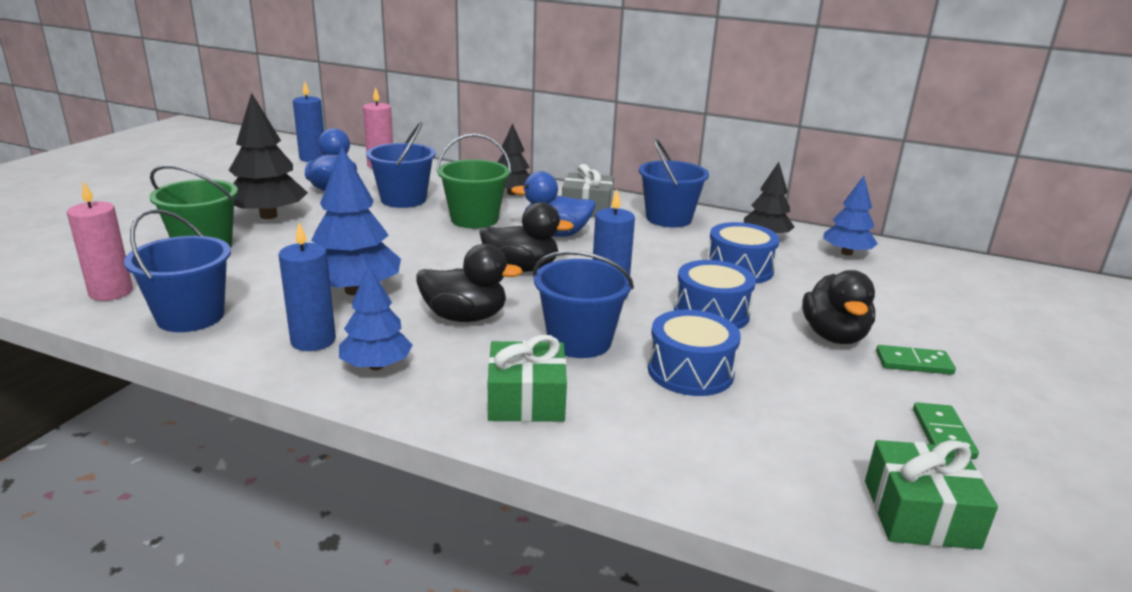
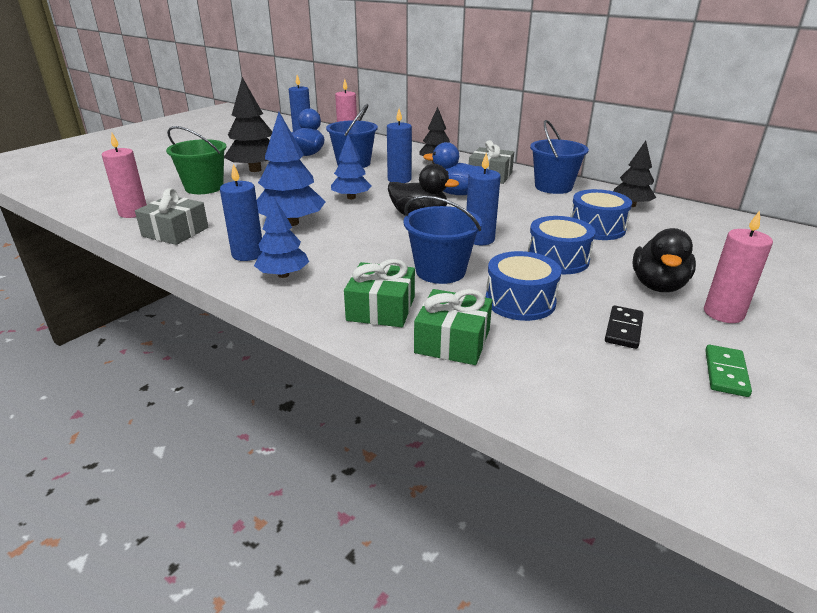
camera: 15 degrees right, 5 degrees up
(190, 316) = (175, 232): blue bucket -> grey gift
(465, 317) = (361, 247): black duck -> none
(474, 219) = (399, 179): green bucket -> blue candle
(818, 394) = (623, 329): none -> black domino
(846, 253) = (699, 222): blue tree -> blue tree (351, 197)
(913, 363) = (723, 313): green domino -> pink candle
(920, 513) = (674, 434): green gift -> green gift (452, 341)

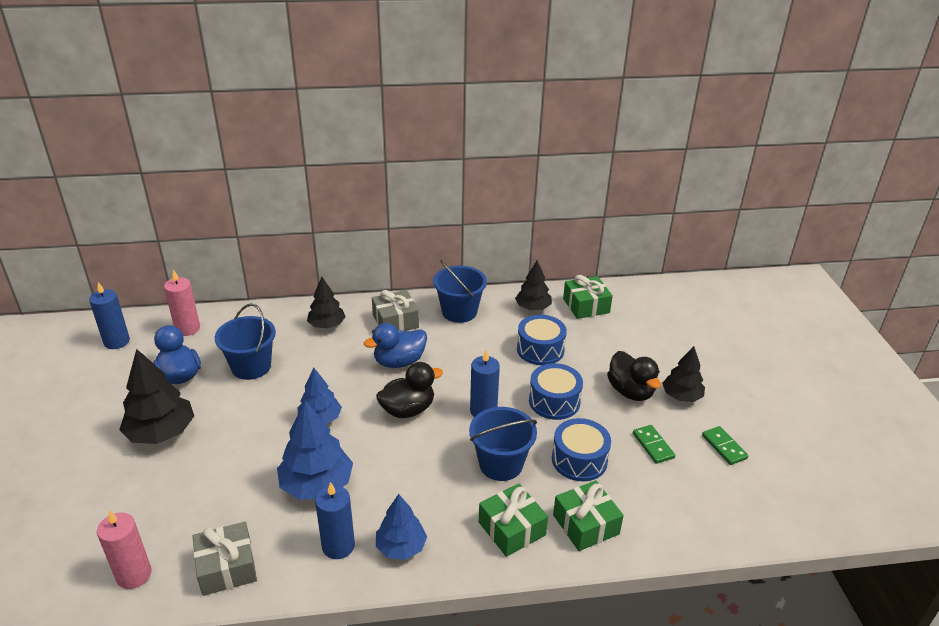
camera: 45 degrees left, 5 degrees up
(204, 187) = (149, 491): green bucket -> none
(399, 179) = (327, 369): blue candle -> none
(623, 329) = (653, 445): black domino -> green domino
(695, 221) = (586, 306): none -> green gift
(723, 313) = (681, 396): pink candle -> black tree

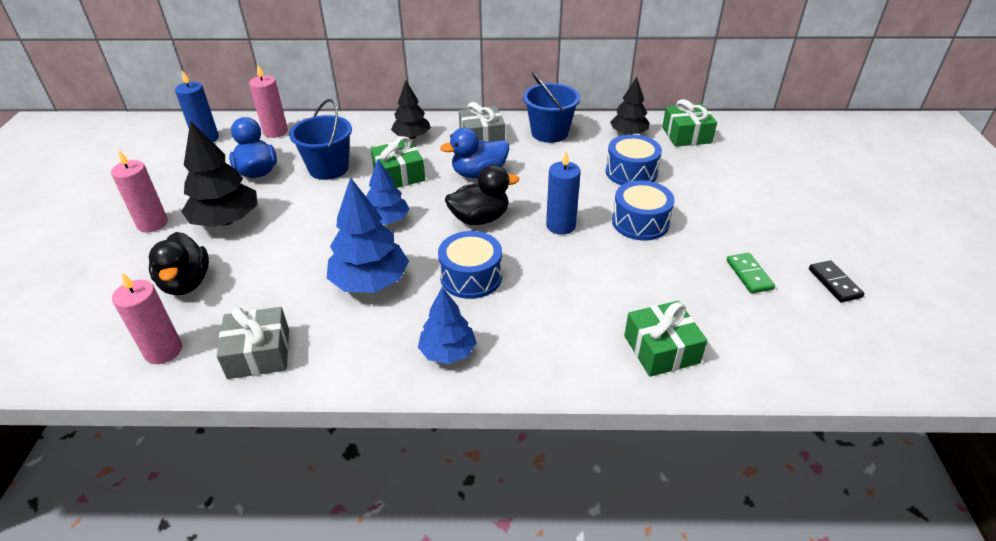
camera: 10 degrees right, 5 degrees up
(86, 442) = (152, 224): none -> pink candle
(338, 546) = (380, 344): blue candle -> none
(501, 464) = (572, 279): blue bucket -> none
(512, 529) = (575, 345): green gift -> green gift (399, 175)
(579, 460) = (661, 282): blue drum -> blue drum (471, 277)
(630, 391) = (728, 219): black duck -> black duck (186, 283)
(681, 396) = (787, 228): black tree -> none
(724, 447) = (834, 283): green domino -> black domino

